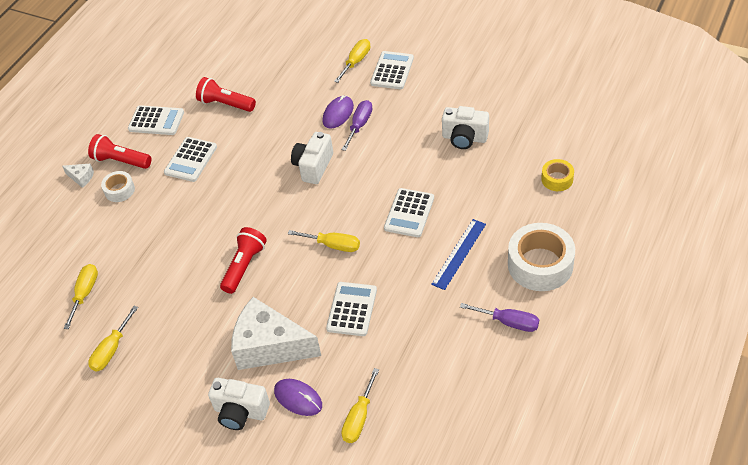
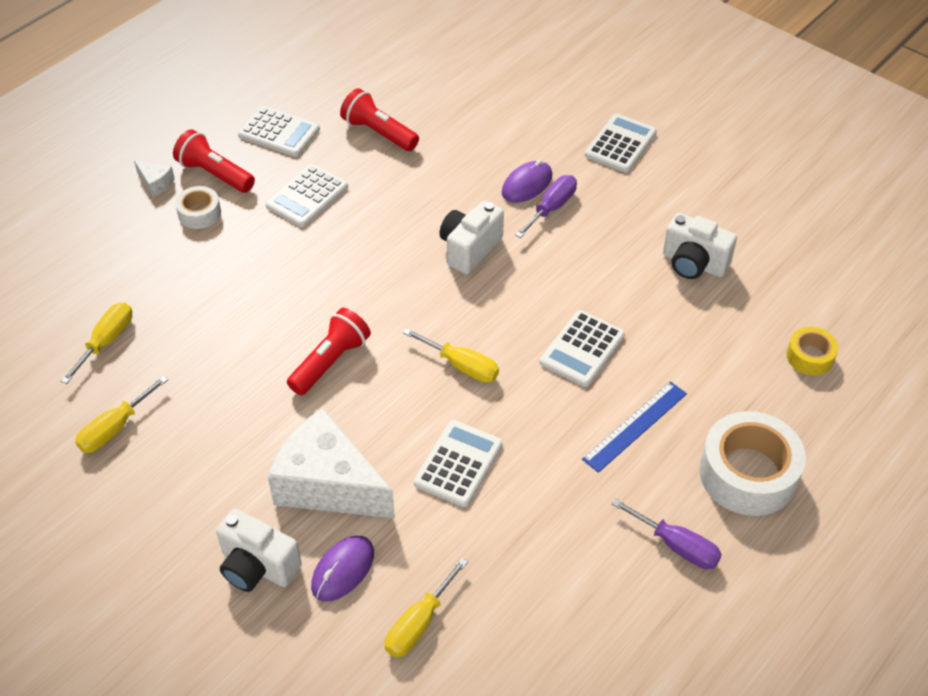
camera: 10 degrees right, 0 degrees up
(298, 398) = (343, 570): purple mouse -> purple mouse turned 75 degrees clockwise
(356, 61) = (574, 119): yellow screwdriver -> none

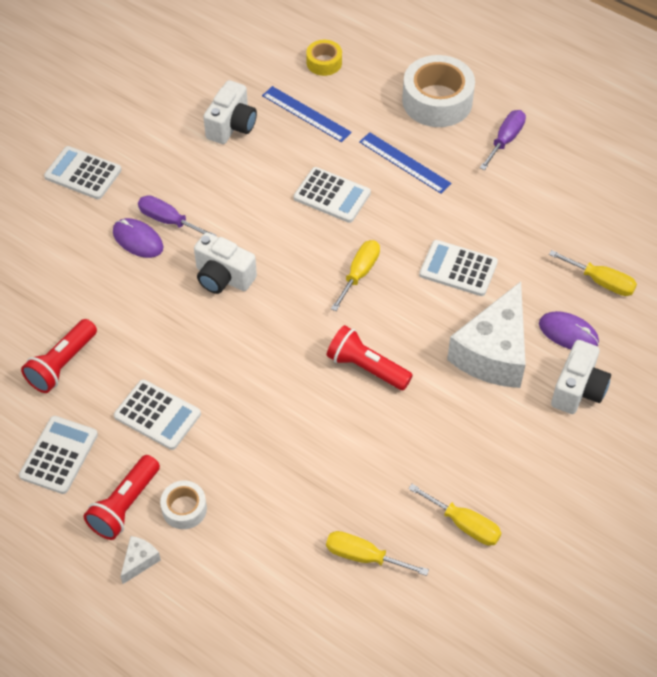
camera: 95 degrees left, 5 degrees up
(717, 333) = (306, 114): none -> blue ruler

